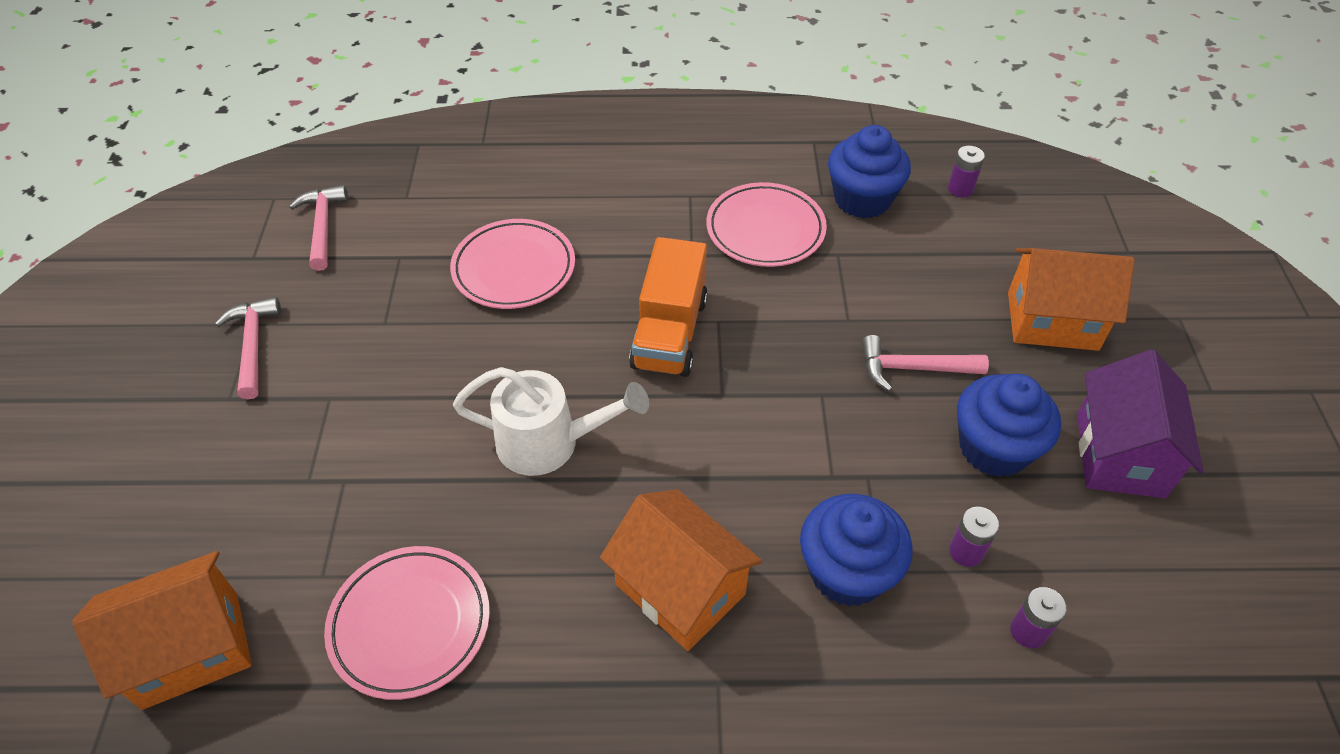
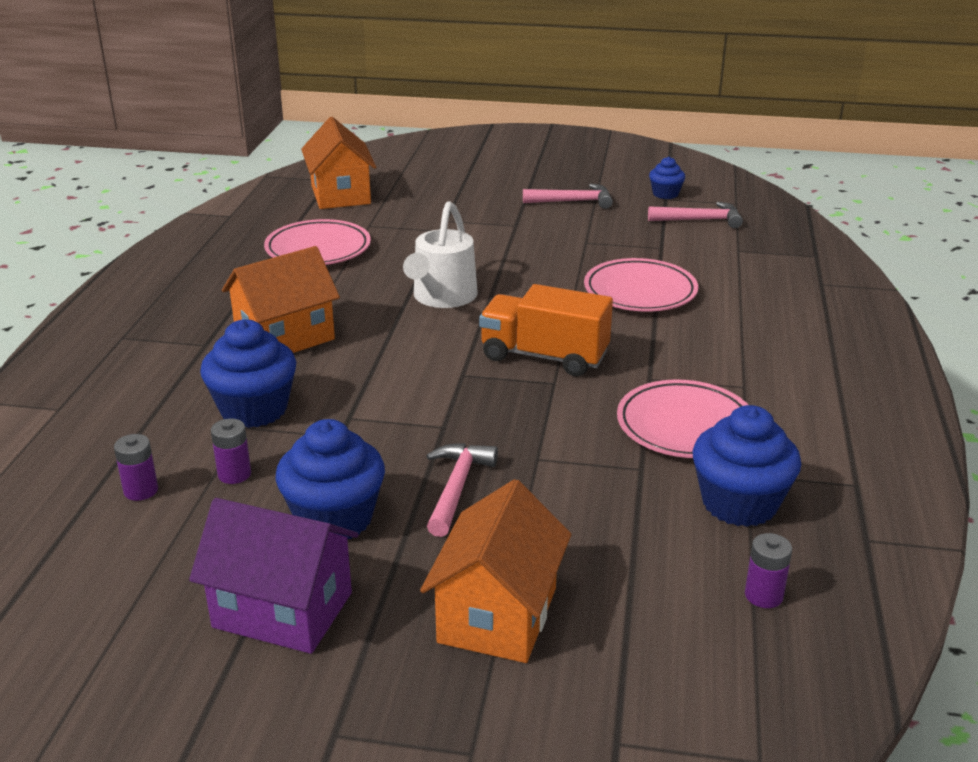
camera: 100 degrees right, 20 degrees down
(238, 258) = (665, 194): none -> blue cupcake

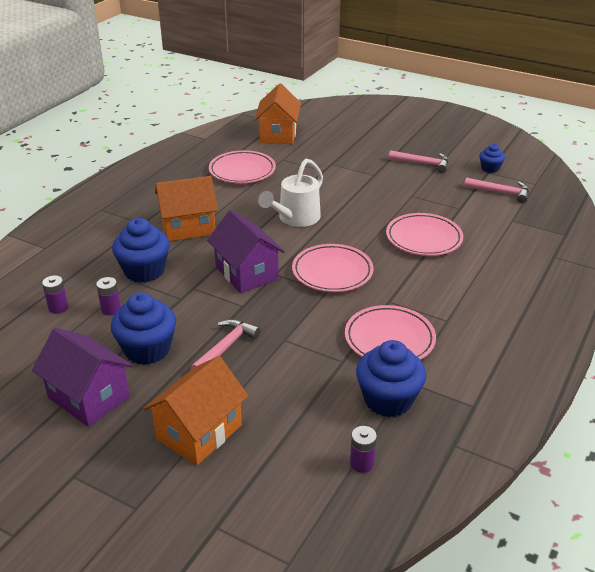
camera: 20 degrees right, 5 degrees up
(419, 382) = (246, 273): none -> purple house
(544, 356) = (332, 272): orange truck -> pink plate

